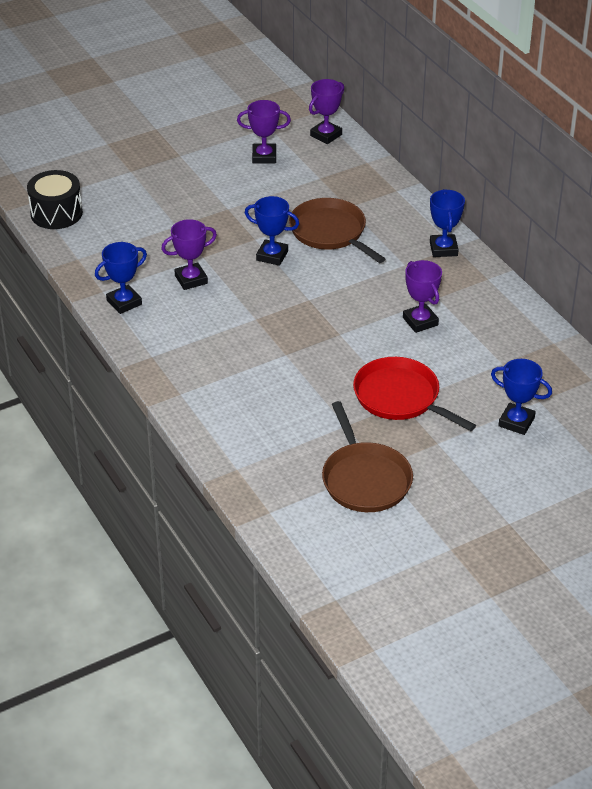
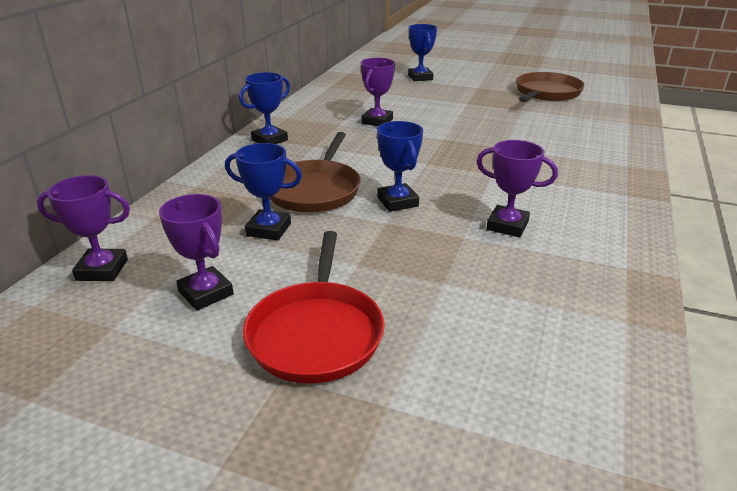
camera: 130 degrees left, 10 degrees down
(56, 213) = (599, 416): black drum -> none
(124, 302) = (610, 244): blue trophy -> blue trophy (269, 229)
(400, 397) = (464, 105): red pan -> red pan (316, 333)

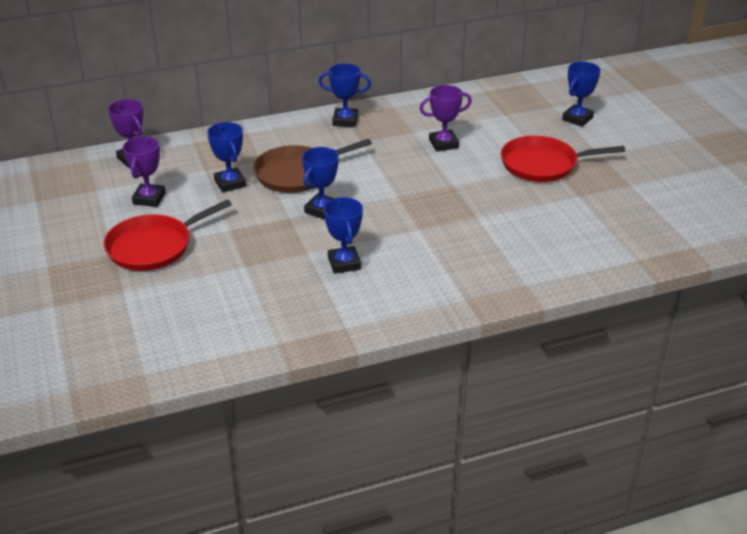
camera: 50 degrees right, 5 degrees up
(462, 104) = (543, 164): none -> red pan
(507, 225) = (344, 263): purple trophy -> blue trophy
(546, 93) = (647, 194): brown pan -> none

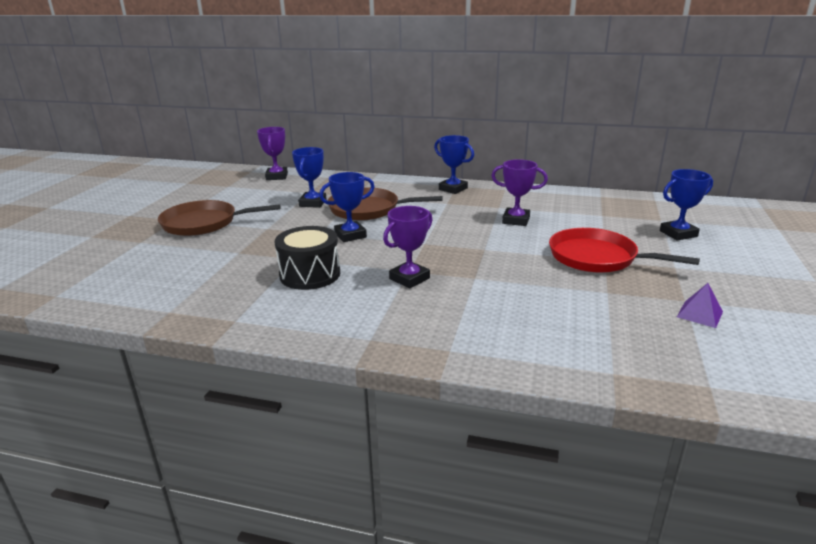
camera: 35 degrees right, 10 degrees down
(149, 198) = (249, 198): purple trophy -> purple trophy (409, 278)
(153, 247) = (203, 223): red pan -> brown pan
(344, 263) = (310, 274): blue trophy -> black drum
(648, 193) = (699, 314): none -> purple pyramid

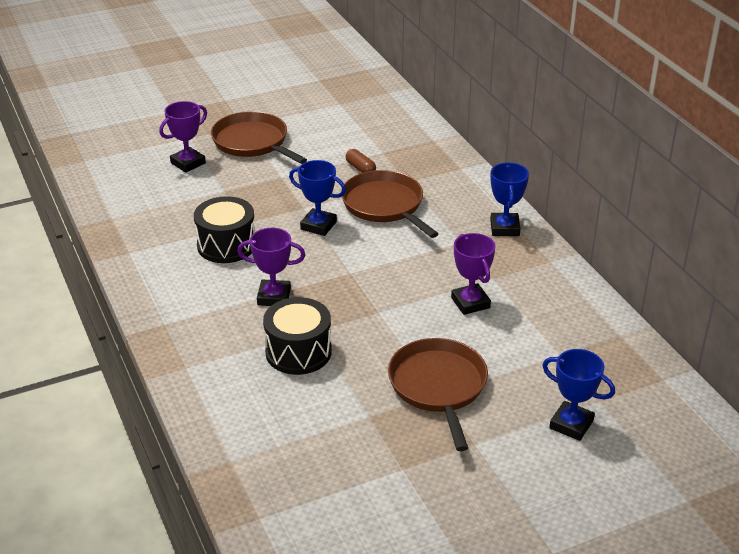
camera: 50 degrees right, 10 degrees up
(277, 176) = (395, 113): purple trophy -> purple trophy (188, 163)
(313, 203) = (360, 168): blue trophy -> brown capsule
(494, 292) = (298, 352): none -> black drum
(597, 257) = (438, 386): red pan -> brown pan
(699, 314) = (383, 485): purple pyramid -> none

